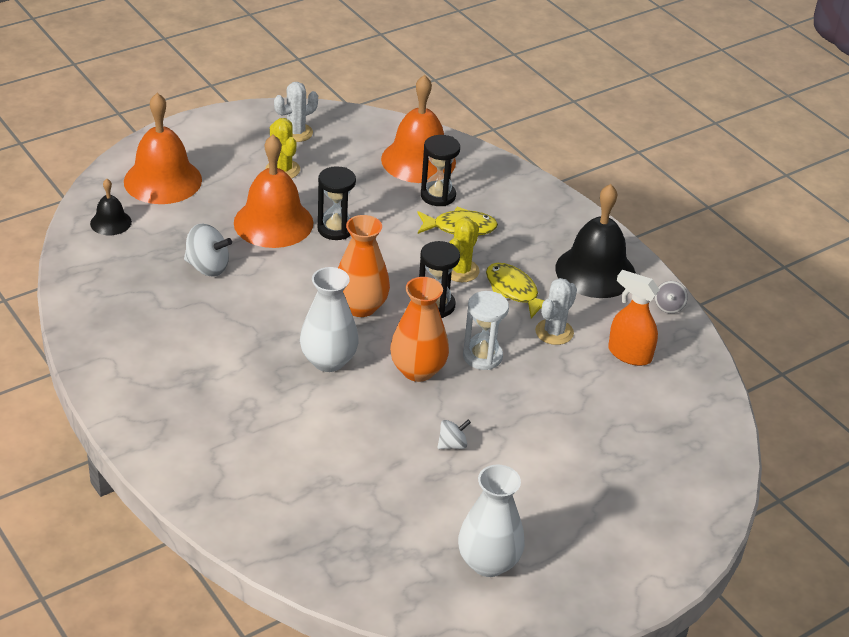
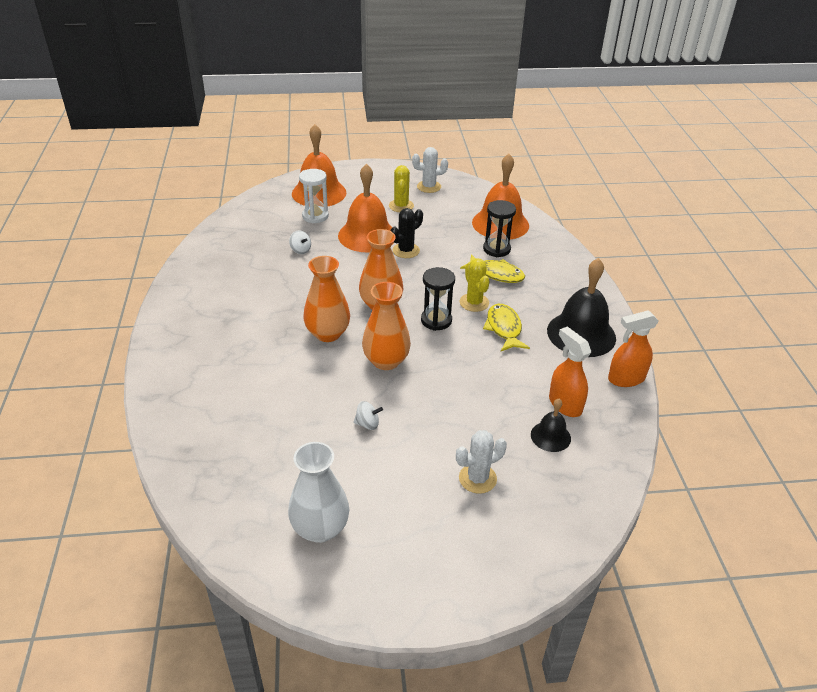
camera: 30 degrees right, 0 degrees up
(110, 222) = (265, 208): black bell -> black bell (550, 436)
(207, 267) = (300, 250): white spinning top -> white spinning top, size x0.59
(328, 361) = (328, 333): white vase -> orange vase
(335, 229) = (406, 250): black hourglass -> black cactus
(460, 271) = (474, 302): yellow cactus -> yellow cactus turned 75 degrees counterclockwise
(482, 356) = (443, 367): white hourglass -> white hourglass (315, 216)
(554, 332) = (514, 367): white cactus -> white cactus (477, 478)
(669, 307) = (626, 379): grey spinning top -> orange spray bottle

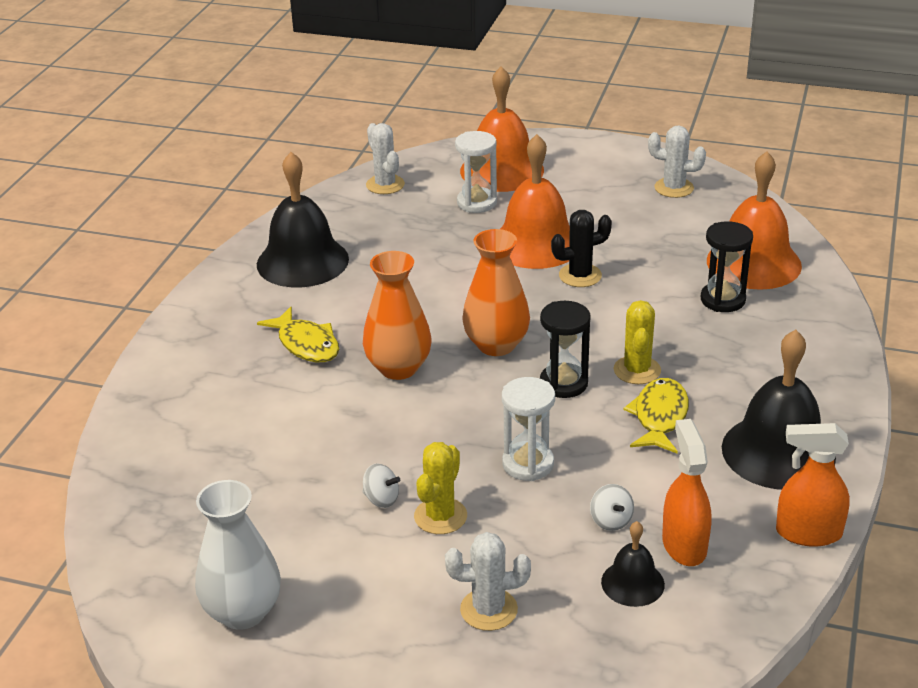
camera: 25 degrees right, 5 degrees down
(222, 275) = (302, 261): none -> black bell
(248, 215) = (385, 185): none -> white cactus
(300, 250) = (428, 247): white spinning top -> white spinning top (611, 521)
(386, 361) = (457, 422): orange vase -> none
(401, 206) = (613, 209): yellow cactus -> yellow cactus (440, 516)
(445, 377) = (528, 464): none -> white hourglass
(496, 274) = (699, 336): yellow fish -> yellow fish (306, 344)

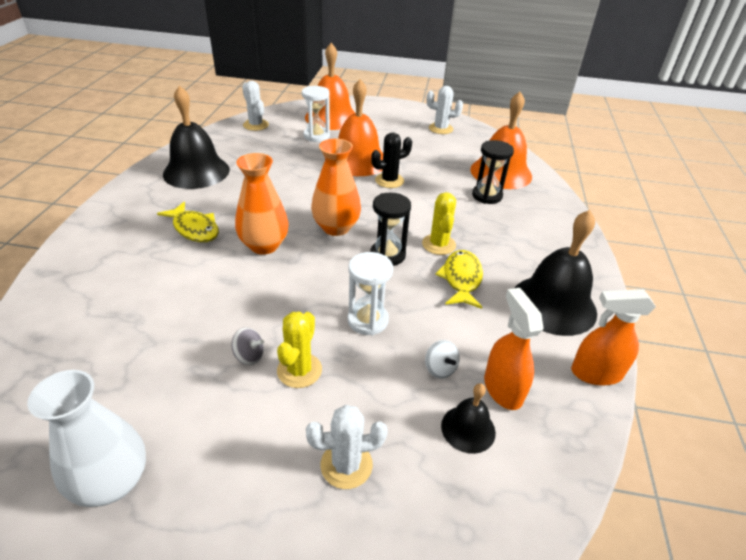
camera: 10 degrees left, 5 degrees up
(381, 499) = (249, 356): white spinning top -> grey spinning top

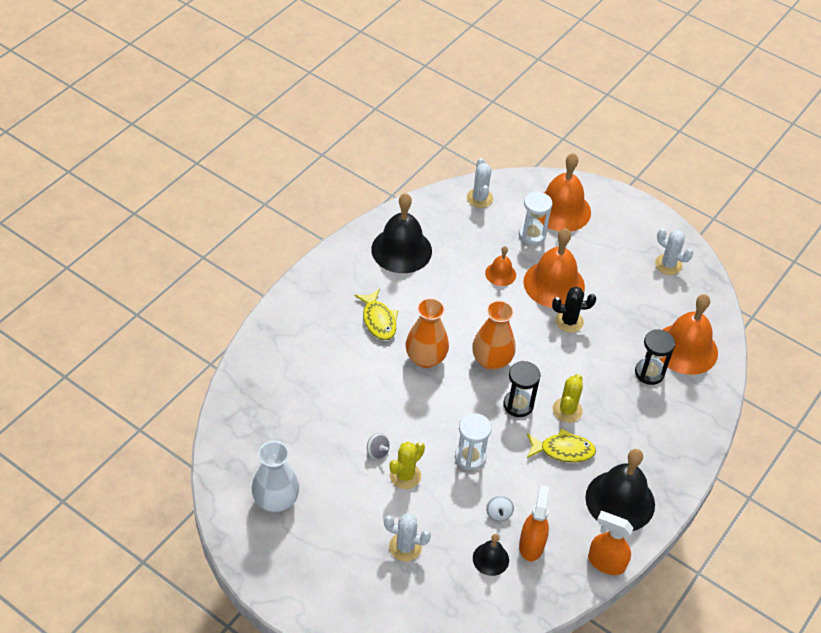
camera: 25 degrees right, 10 degrees up
(304, 165) = (500, 274): none -> orange bell
(461, 279) = (563, 450): yellow fish -> yellow fish turned 60 degrees clockwise

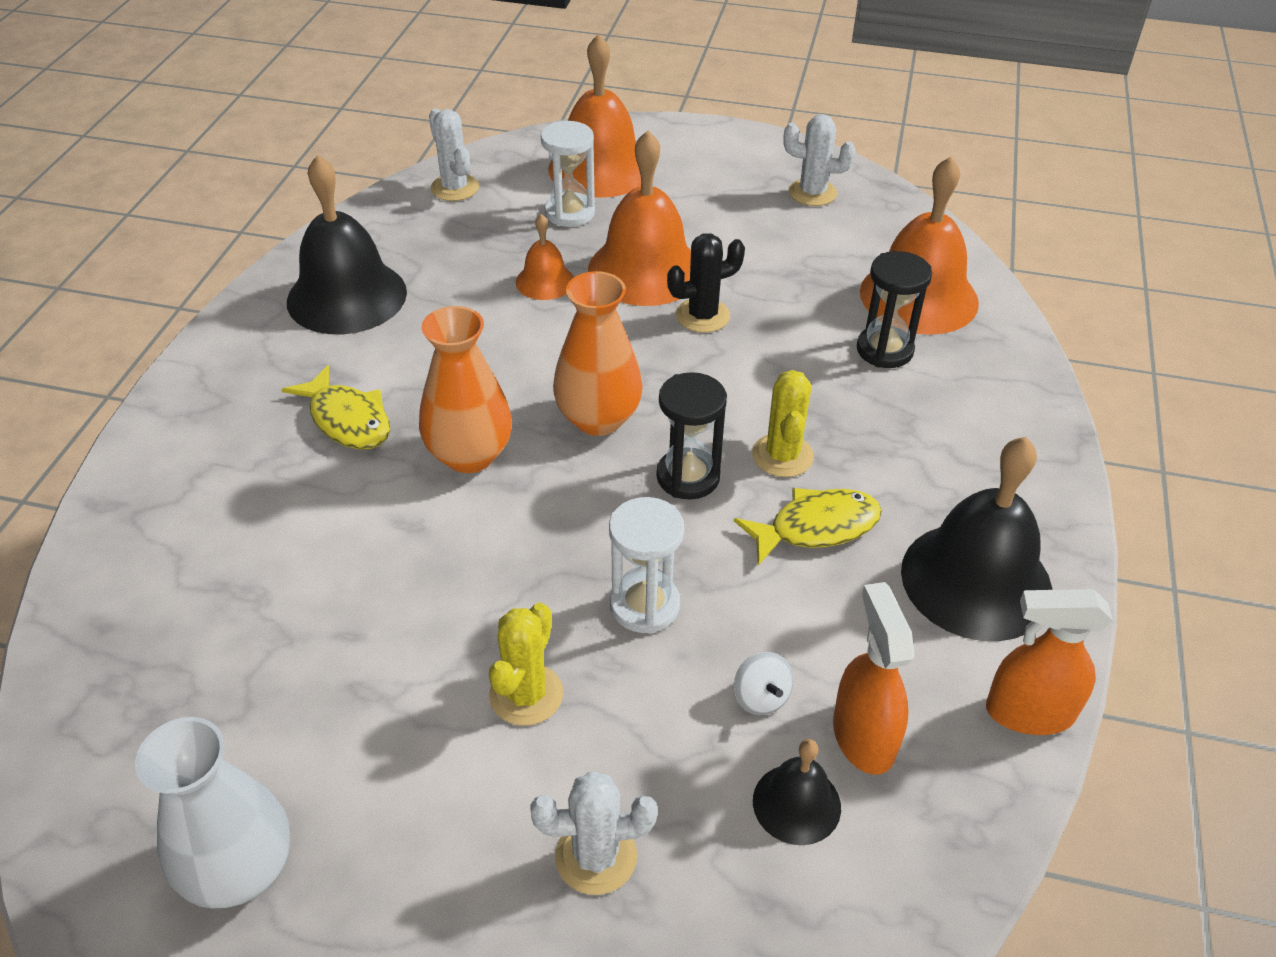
camera: 20 degrees left, 5 degrees down
(377, 452) = (444, 667): grey spinning top -> none

